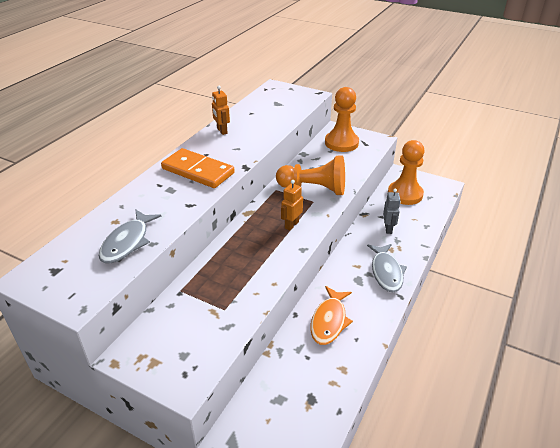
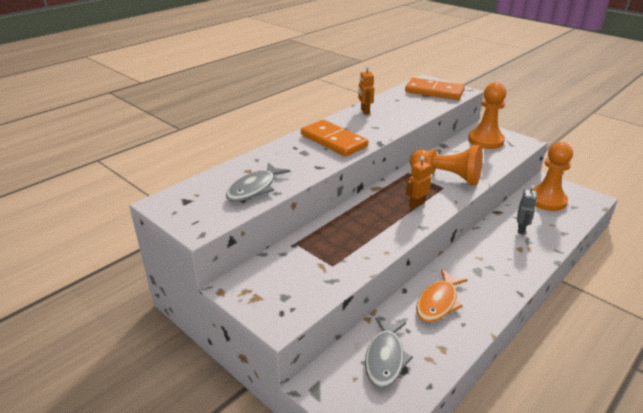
camera: 15 degrees right, 5 degrees down
(285, 99) = (434, 92): none -> orange domino
(386, 272) = (509, 268): grey fish -> grey fish (385, 358)

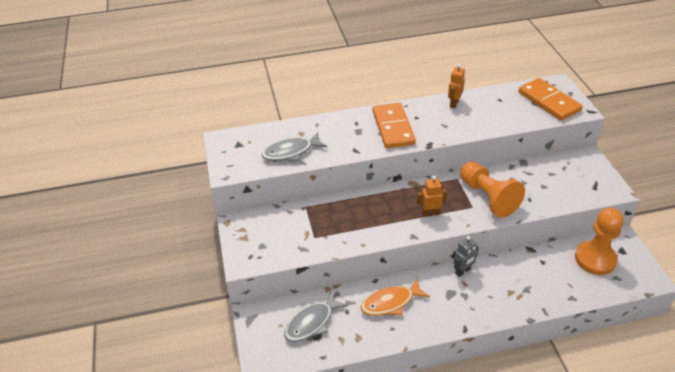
camera: 35 degrees right, 10 degrees up
(485, 140) = (572, 172): orange pawn -> none
(521, 229) = (533, 275): grey robot -> grey robot (463, 271)

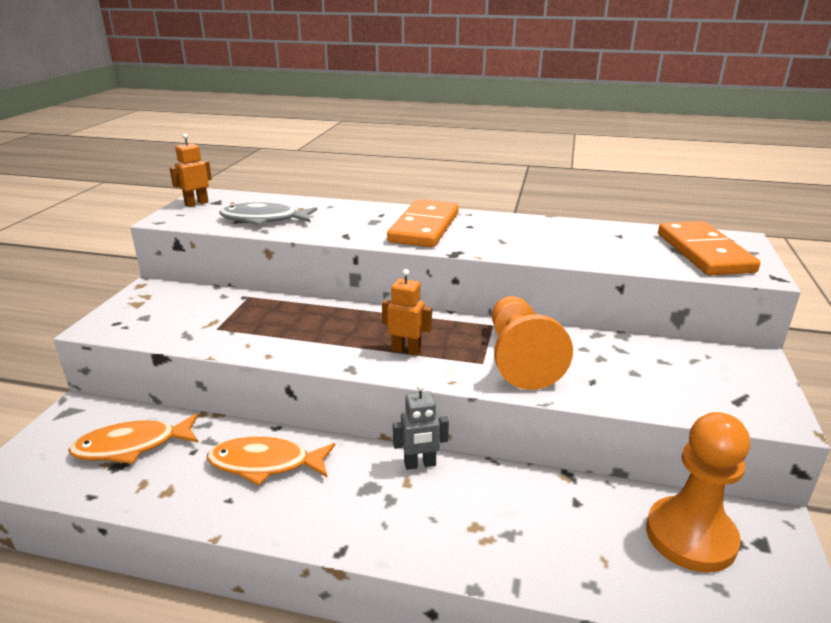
camera: 25 degrees right, 15 degrees down
(312, 323) = (132, 446): grey fish -> orange fish
(454, 103) = (541, 225): orange robot -> orange robot (196, 203)

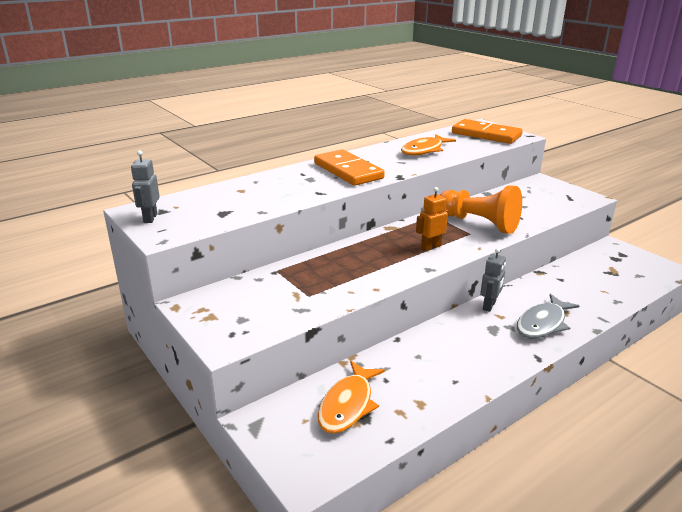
camera: 50 degrees left, 0 degrees up
(196, 203) = (150, 218): orange robot -> grey robot
(264, 219) = (239, 206): grey fish -> grey fish (543, 323)
(265, 464) = (433, 355): orange fish -> orange fish (424, 150)
(690, 536) = (606, 265): orange pawn -> none

